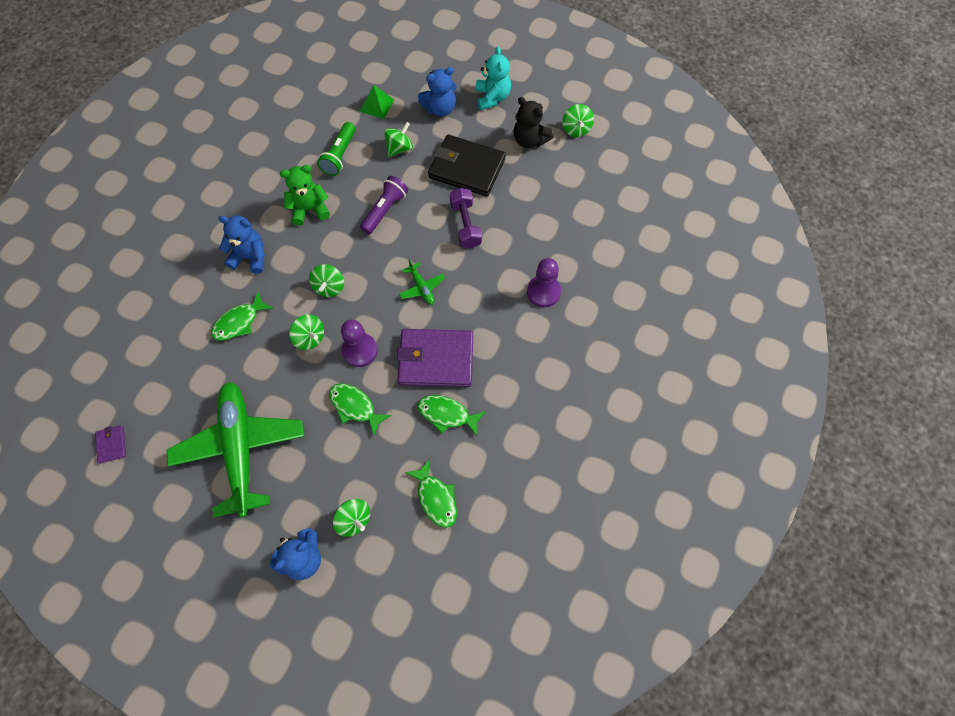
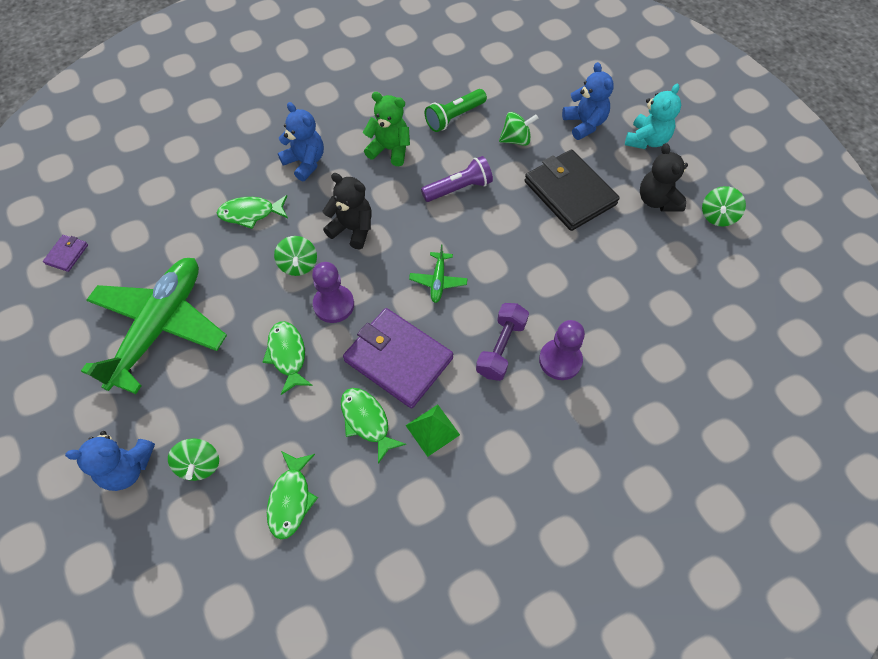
camera: 35 degrees right, 5 degrees down
(329, 287) = (352, 229): green spinning top -> black teddy bear
(377, 105) = (524, 91): green pyramid -> green pyramid (432, 430)
(440, 108) = (584, 124): blue teddy bear -> blue teddy bear turned 120 degrees counterclockwise
(465, 225) = (527, 246): purple dumbbell -> purple dumbbell (501, 348)

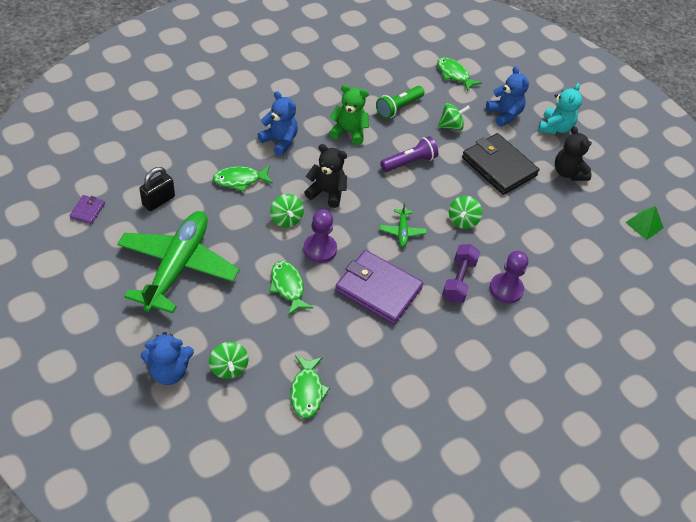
camera: 10 degrees left, 10 degrees down
(151, 241) = (158, 201): none -> black padlock
(367, 421) = (359, 334): green fish -> green fish (454, 74)
(432, 430) = (412, 340): green pyramid -> green pyramid (644, 225)
(717, 216) = (615, 184): green spinning top -> green spinning top (462, 221)

